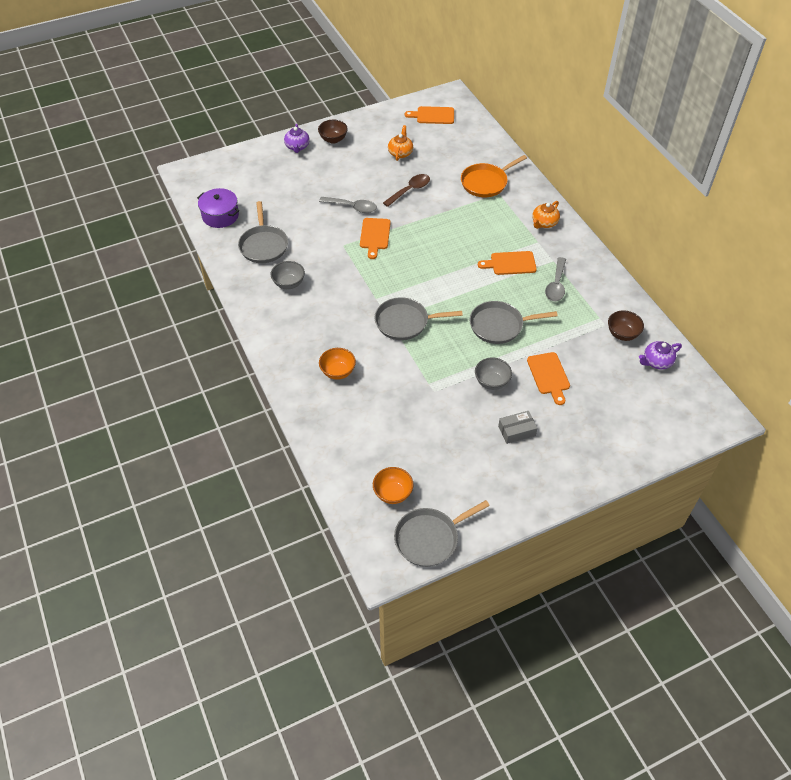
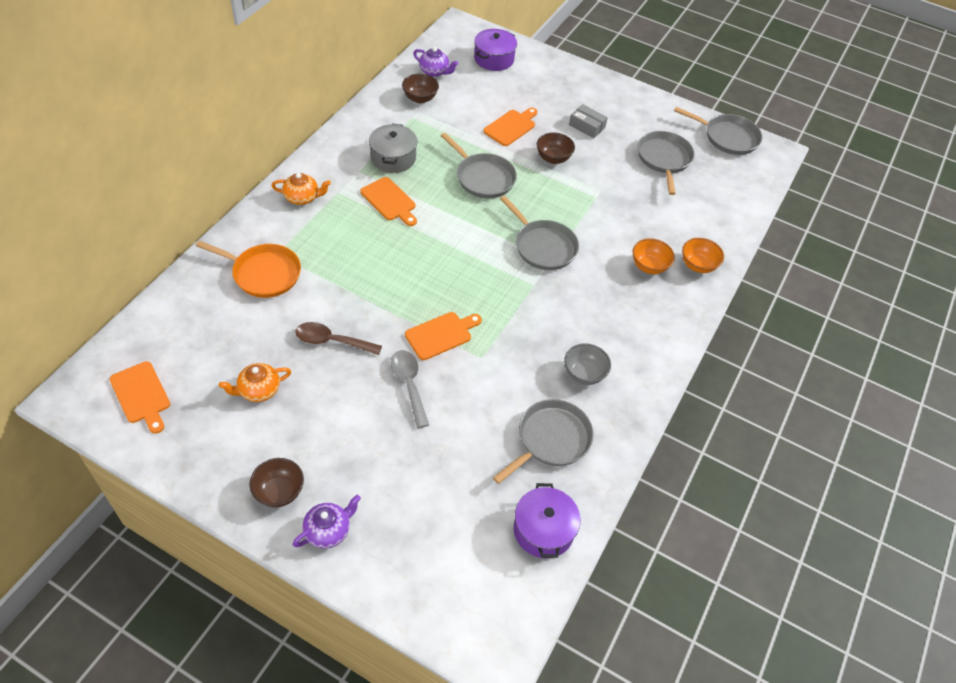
camera: 130 degrees left, 0 degrees up
(393, 493) = (718, 172): orange bowl -> orange bowl (698, 265)
(437, 462) = (664, 159): none -> grey pan
(491, 382) = (553, 158): grey bowl -> brown bowl
(556, 285) = (393, 158): grey spoon -> grey pot
(655, 416) = (494, 59): none -> purple pot

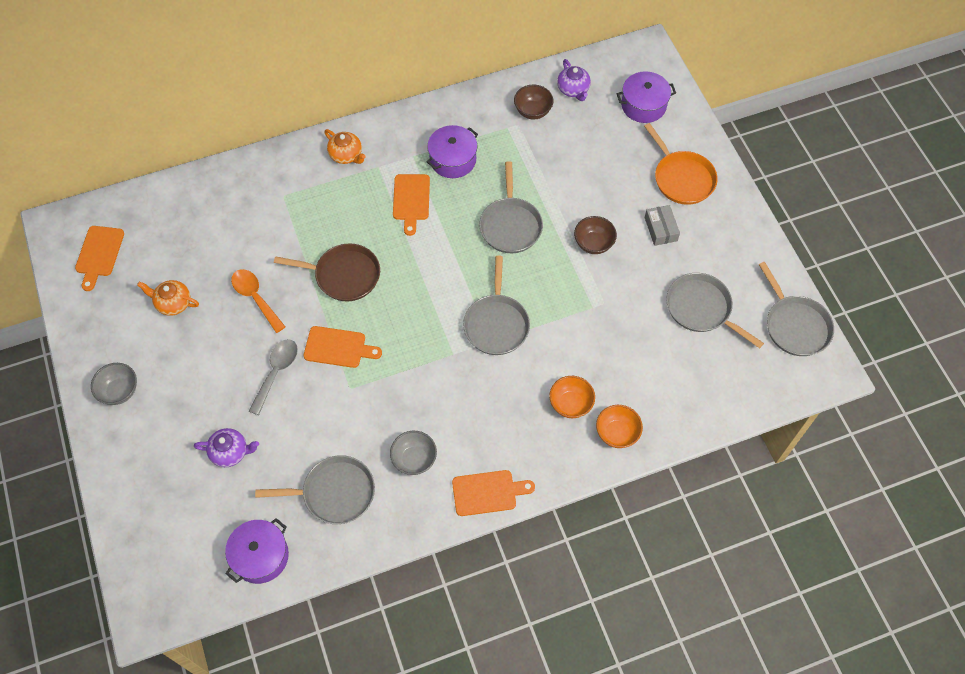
camera: 45 degrees right, 10 degrees up
(263, 274) = (259, 207): orange pan -> orange pan (682, 178)
(279, 492) = (120, 391): brown bowl -> grey bowl
(328, 530) = (124, 443): purple teapot -> purple teapot (230, 452)
(332, 341) = (255, 298): brown spoon -> orange spoon
(391, 281) = (344, 275): none -> brown pan
(393, 158) = (453, 160): grey pot -> purple pot
(511, 127) = (587, 188): orange cutting board -> orange cutting board (488, 493)
(664, 159) = (701, 308): grey pan -> grey pan turned 90 degrees counterclockwise

